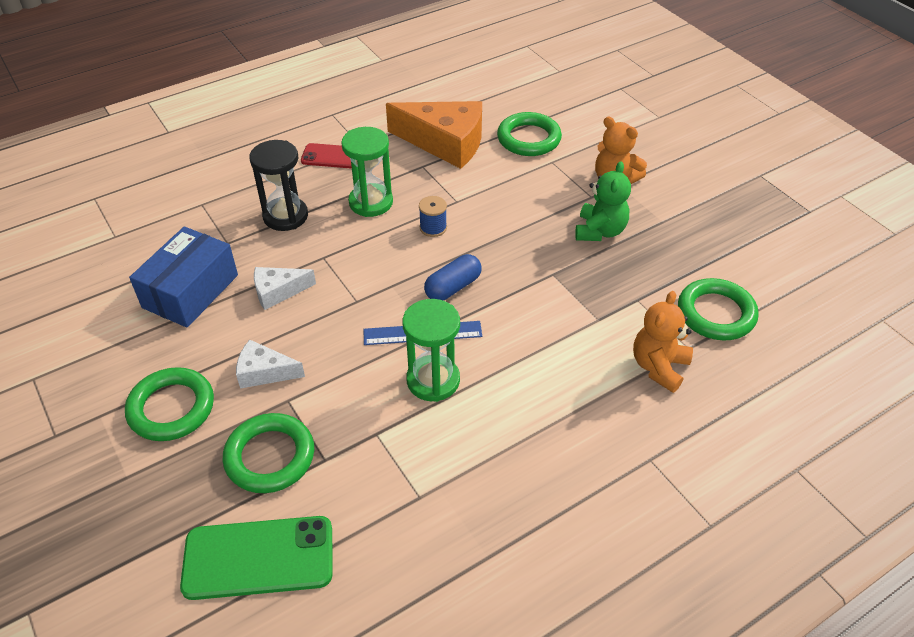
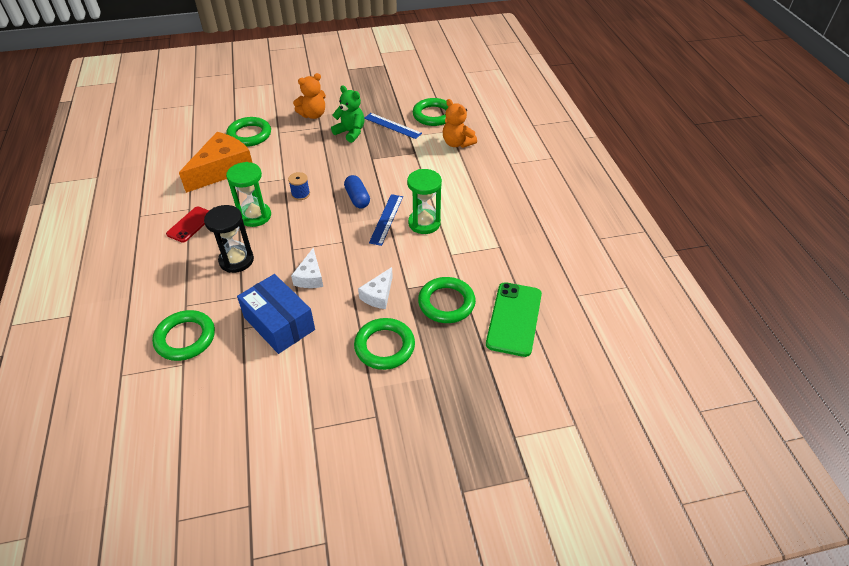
camera: 70 degrees left, 0 degrees up
(152, 223) = (185, 338): none -> green ring
(650, 272) = (392, 126): none -> blue ruler

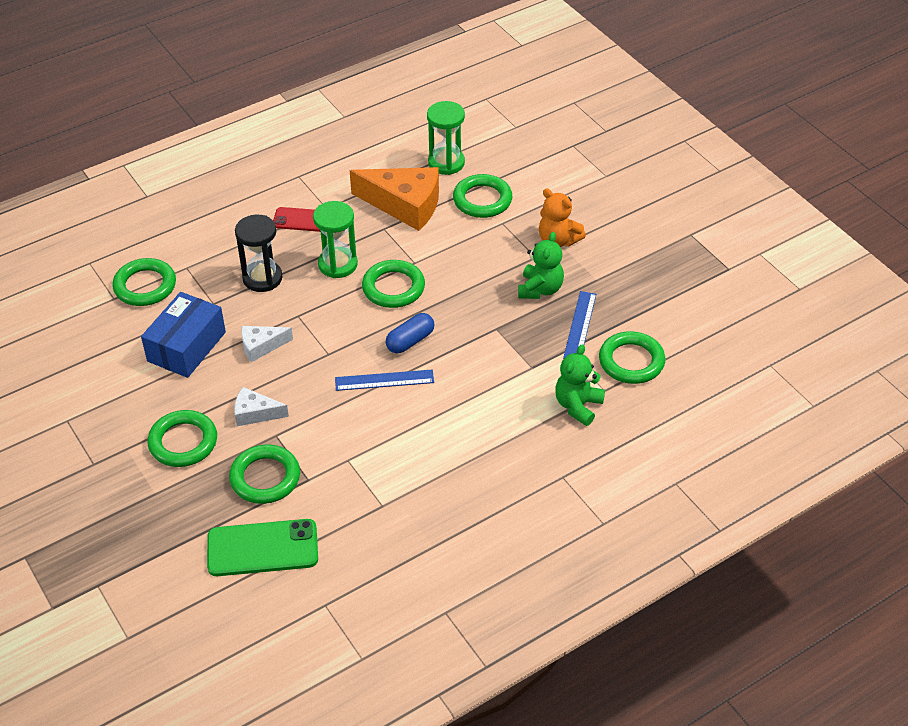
camera: 70 degrees right, 0 degrees up
(300, 194) = (393, 288): blue spool -> green ring
(424, 223) = (393, 418): green hourglass -> green hourglass (446, 163)
(457, 143) = (578, 406): orange teddy bear -> green teddy bear

